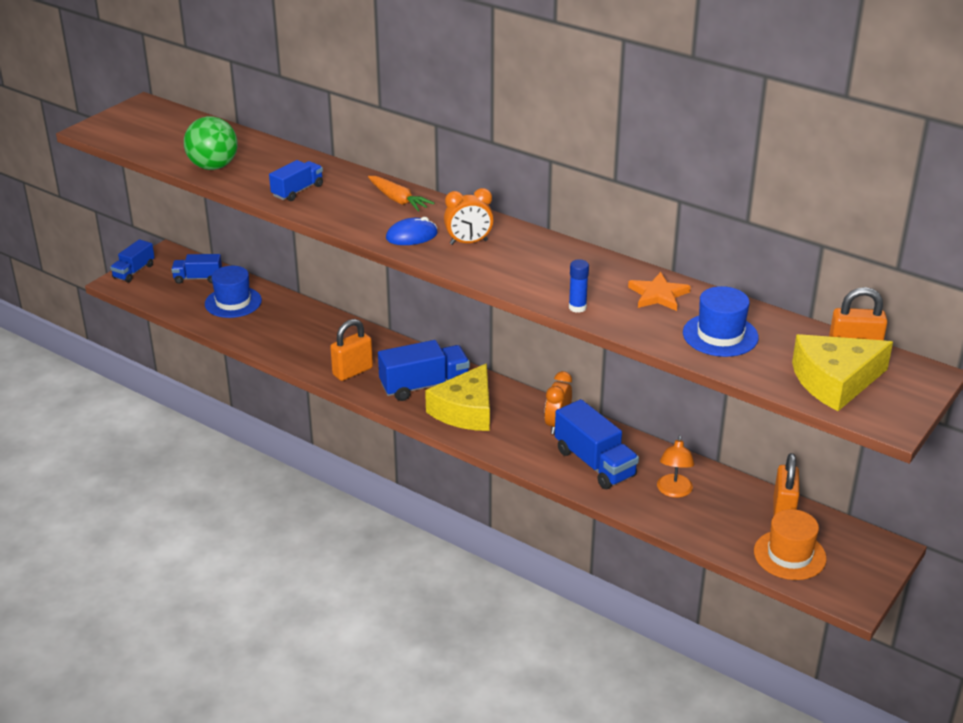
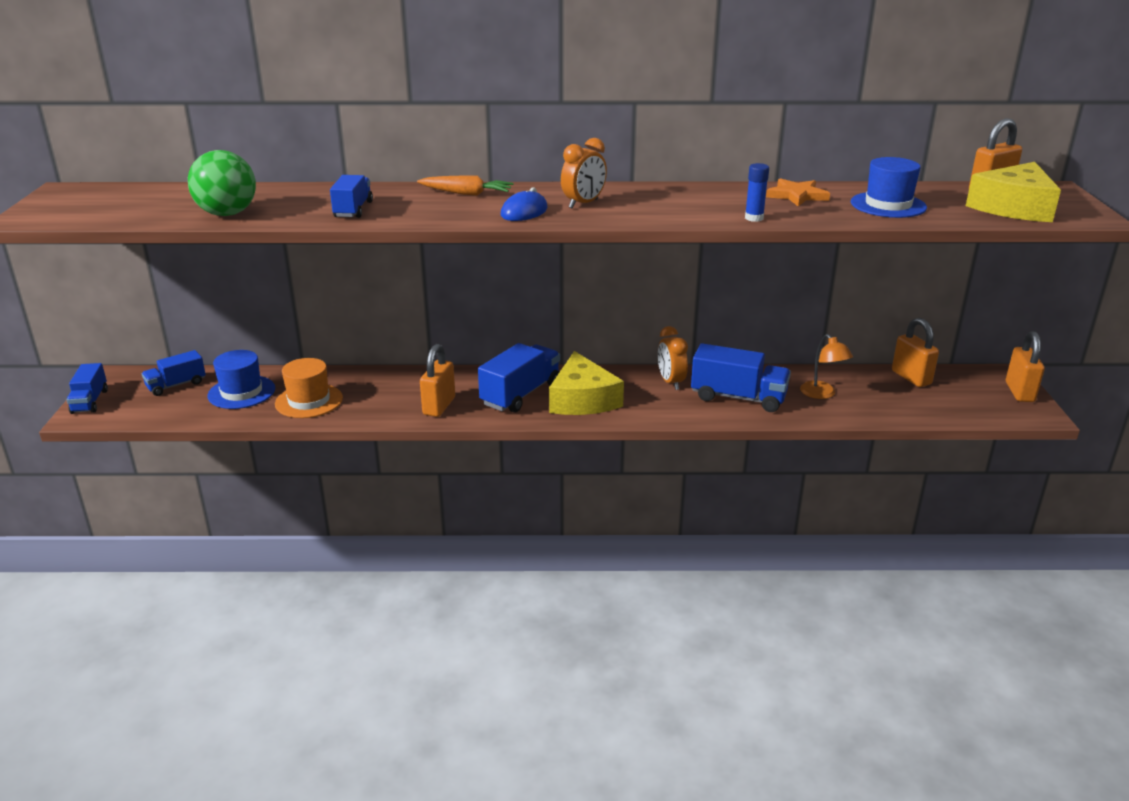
camera: 35 degrees left, 5 degrees down
(789, 555) = (958, 403): orange hat -> orange hat (309, 401)
(870, 572) = (1019, 392): none -> orange padlock

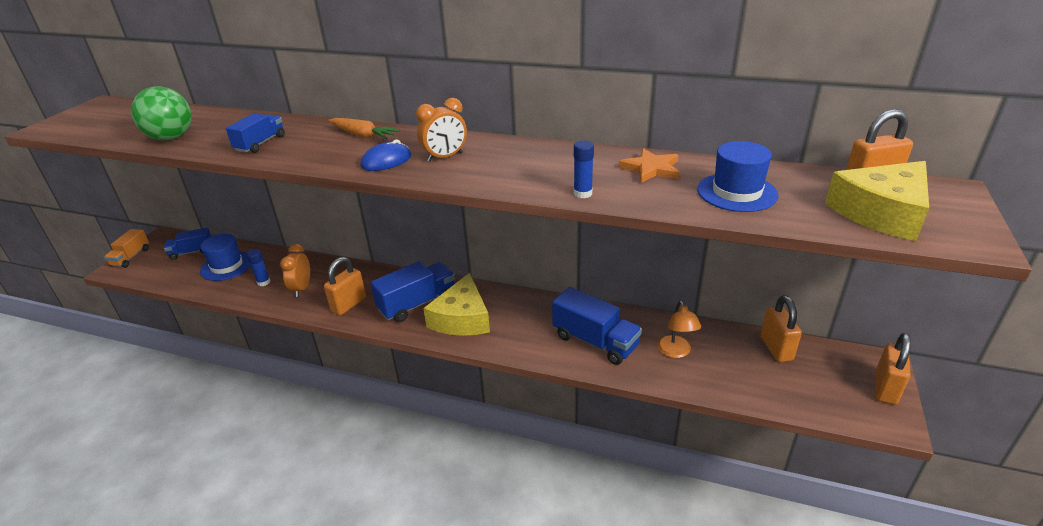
camera: 20 degrees right, 5 degrees up
(90, 401) = (131, 257): blue truck -> orange truck
(309, 401) = (263, 282): orange hat -> blue glue stick
(671, 382) = (546, 313): orange clock -> orange clock (302, 288)

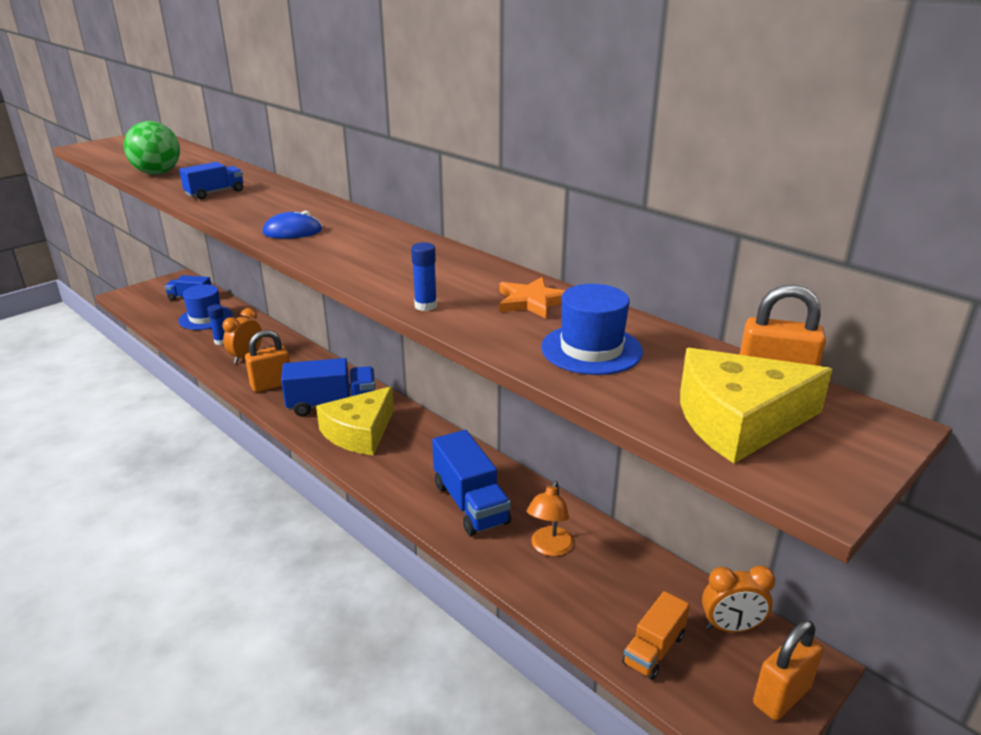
camera: 25 degrees right, 5 degrees down
(131, 257) = (142, 288): orange truck -> orange truck (654, 649)
(362, 135) = (305, 205): orange carrot -> none
(445, 157) = (347, 240): orange clock -> orange clock (731, 627)
(776, 348) = (677, 591): orange padlock -> none

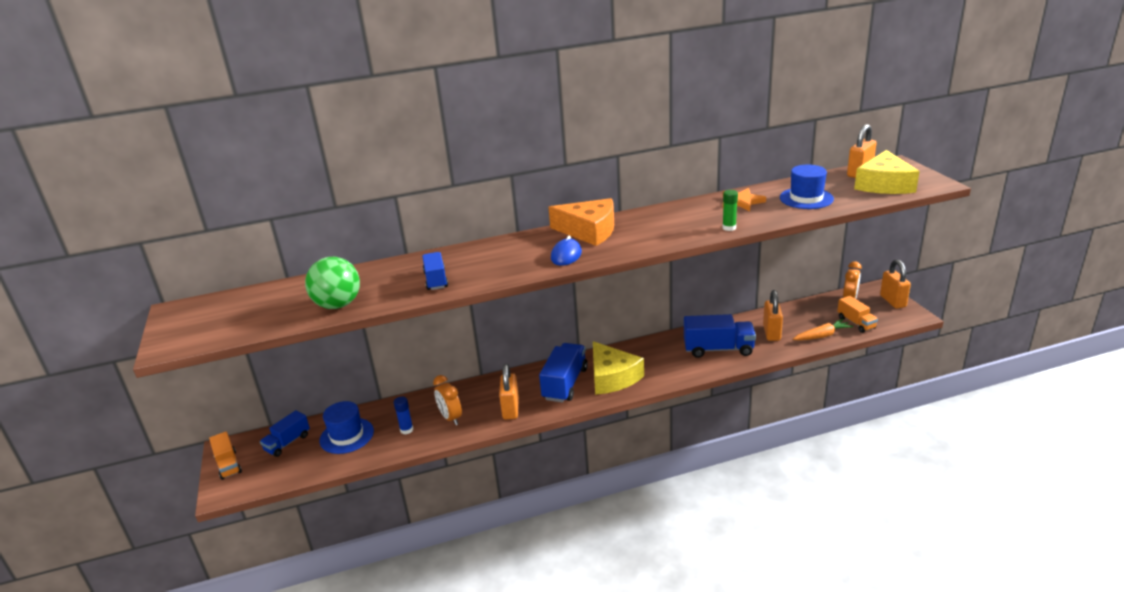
camera: 60 degrees left, 0 degrees up
(157, 286) = (228, 465): none -> orange truck
(367, 230) = (589, 231): none -> orange cheese
(425, 306) = (729, 228): blue glue stick -> green glue stick
(549, 548) = (771, 333): orange lamp -> orange padlock
(578, 610) = (822, 336): none -> orange carrot

